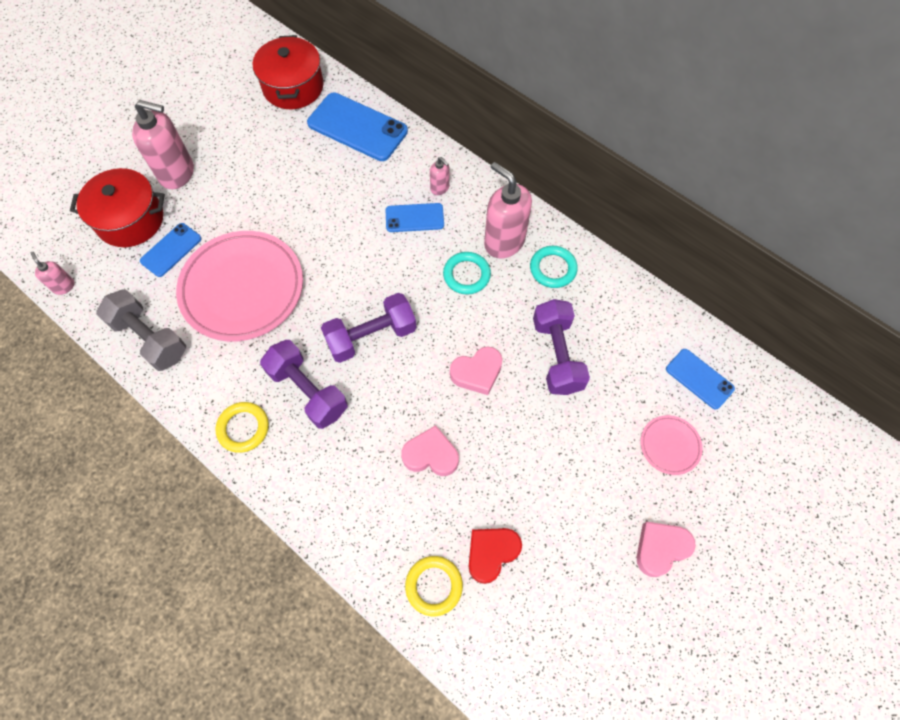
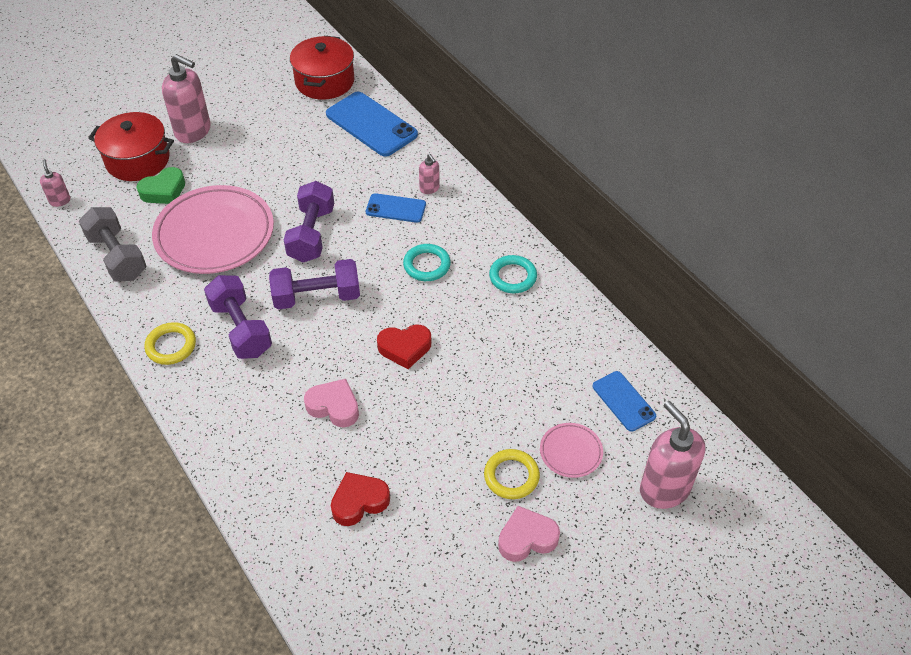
camera: 15 degrees right, 15 degrees down
(171, 250) = (164, 191): blue phone -> green heart
(434, 586) = (294, 515): yellow ring -> yellow ring (511, 476)
(477, 373) = (405, 348): pink heart -> red heart
(504, 242) = (473, 245): pink soap dispenser -> pink soap dispenser (664, 489)
(557, 355) = (488, 350): purple dumbbell -> purple dumbbell (311, 234)

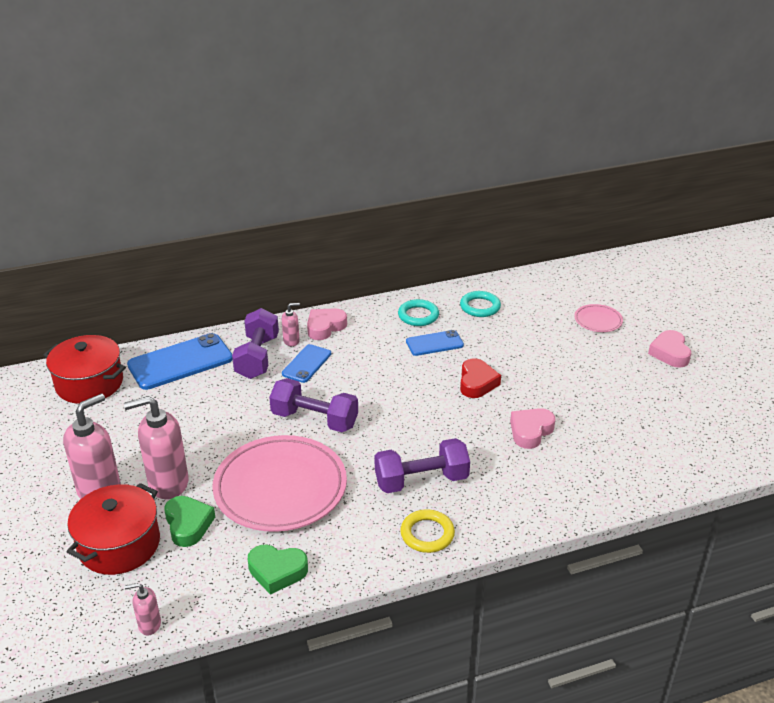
camera: 75 degrees left, 15 degrees down
(117, 257) = (277, 571): grey dumbbell -> green heart
(317, 297) = (398, 426): purple dumbbell -> purple dumbbell (257, 357)
(359, 502) = (630, 429): red heart -> none
(427, 265) = (386, 357): turquoise ring -> turquoise ring (480, 307)
(462, 207) = (325, 327): none -> pink heart
(511, 476) = (615, 350): yellow ring -> none
(623, 401) = (557, 290): blue phone -> blue phone (434, 343)
(664, 489) = (634, 290): pink soap dispenser -> pink soap dispenser (168, 483)

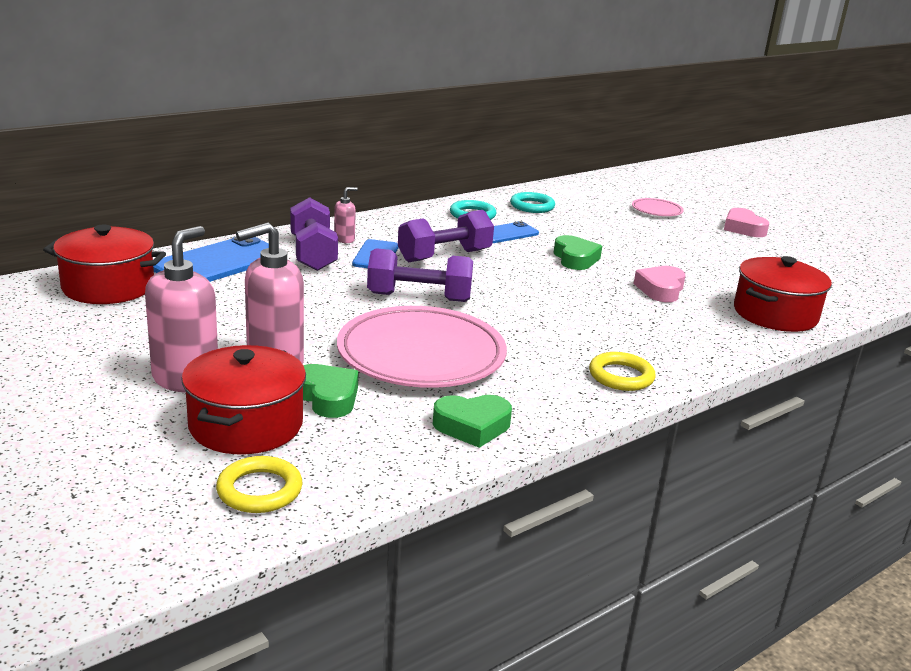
camera: 20 degrees left, 10 degrees down
(99, 609) = (259, 490): none -> yellow ring
(149, 625) = (341, 496): pink soap dispenser -> none
(325, 327) = (375, 227): pink heart -> none
(421, 480) = (579, 335): purple dumbbell -> purple dumbbell (444, 256)
(477, 383) = (575, 259): red heart -> green heart
(618, 475) = (775, 314): none -> red pot

